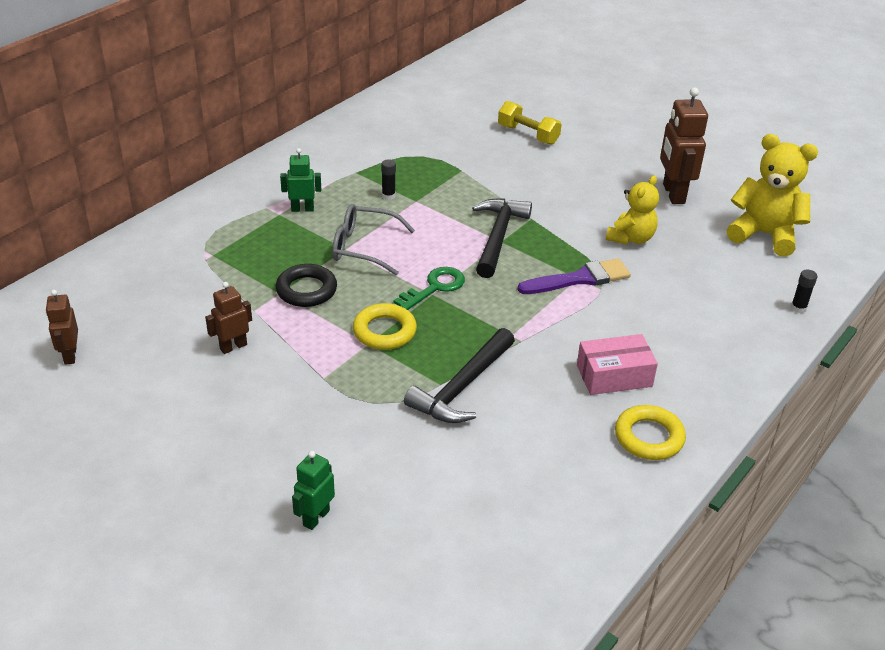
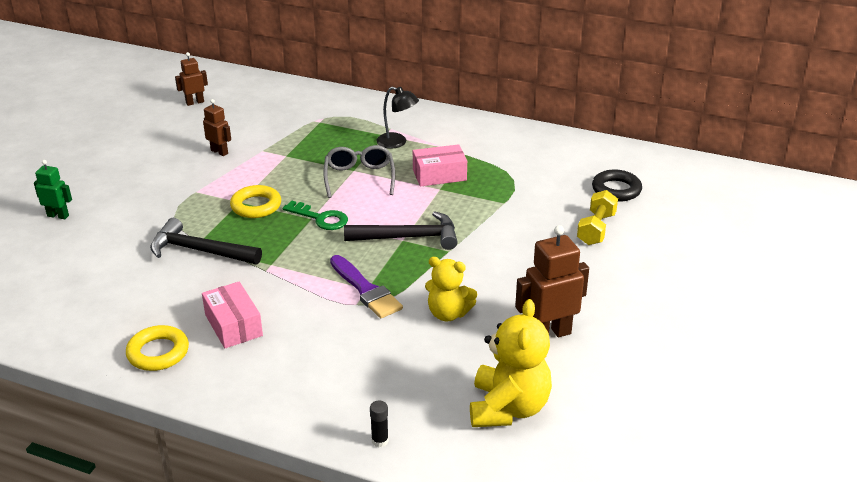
camera: 75 degrees right, 5 degrees down
(302, 209) = (397, 142): green robot -> black lamp
(306, 290) = (293, 165): black ring -> black ring (616, 190)
(388, 196) = (439, 175): black glue stick -> pink box

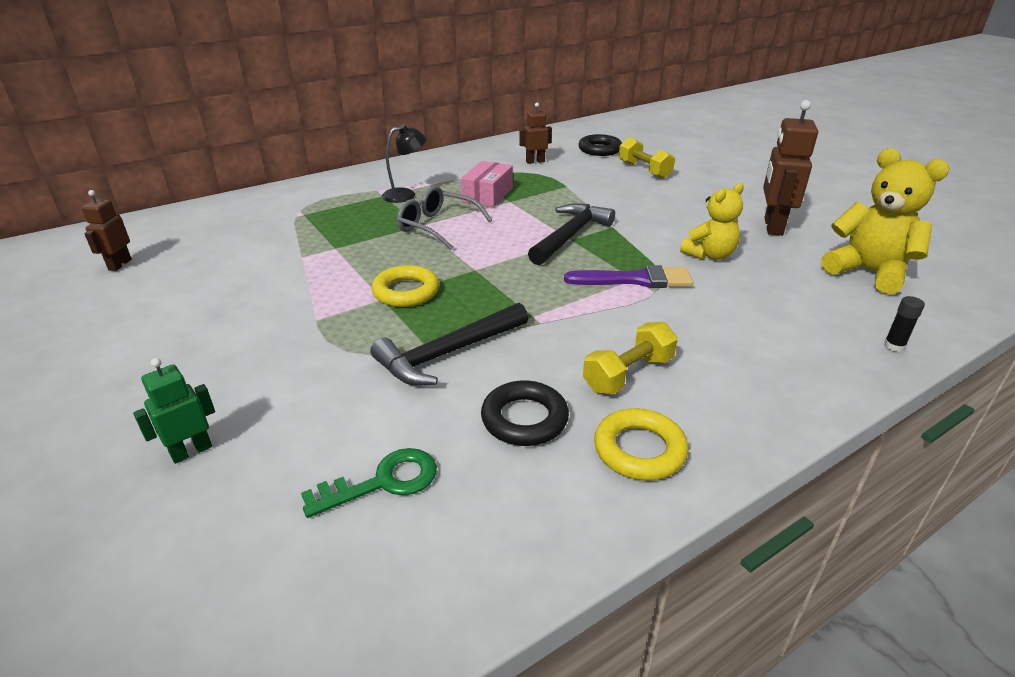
camera: 55 degrees left, 0 degrees up
(156, 302) = (524, 419): none -> black ring
(219, 152) = (258, 281): brown robot -> brown robot (535, 161)
(233, 325) = (628, 374): pink box -> yellow dumbbell
(320, 218) = (481, 265): green key -> green key (382, 482)

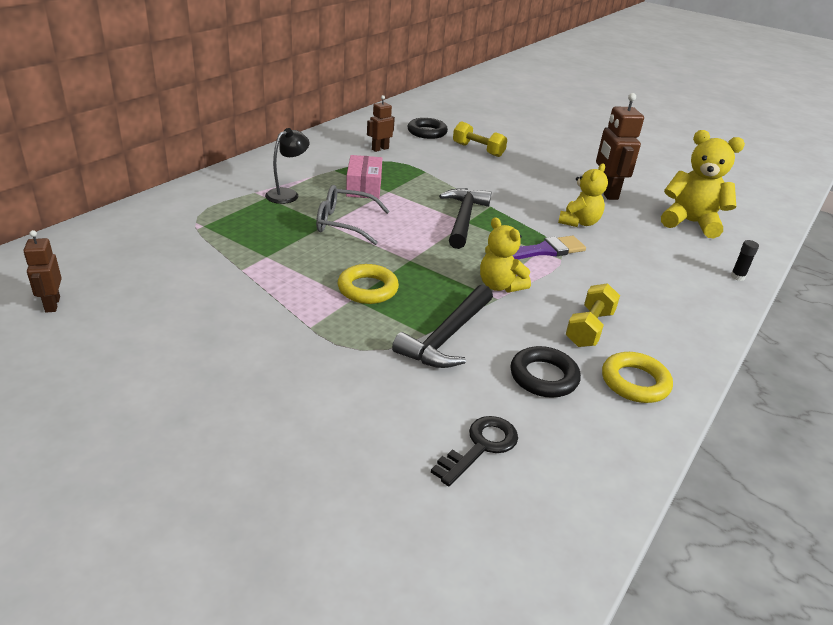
camera: 25 degrees left, 0 degrees up
(191, 451) = (305, 461): green robot -> none
(382, 482) = (480, 447): green key -> black key
(554, 310) = (500, 286): none -> yellow teddy bear

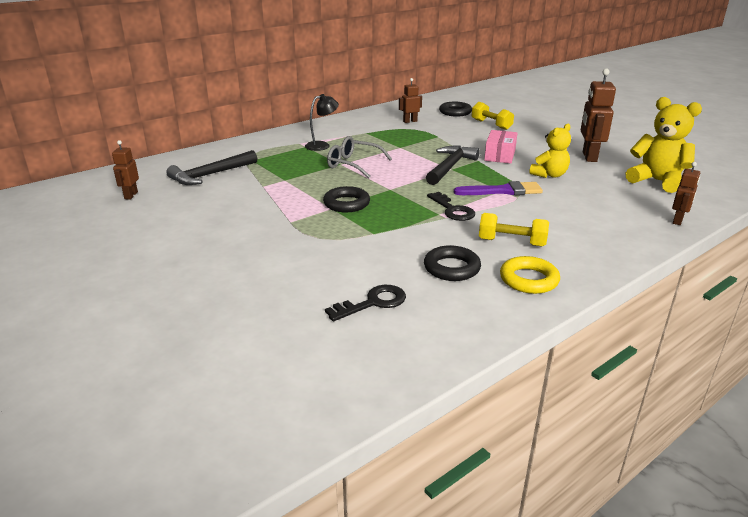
camera: 20 degrees right, 5 degrees down
(364, 187) = (382, 144): pink box -> pink box (500, 155)
(368, 289) = (346, 203): yellow ring -> black ring
(447, 336) = (389, 236): black hammer -> black hammer (211, 175)
(500, 286) = (452, 210): yellow teddy bear -> black key
(589, 328) = (511, 242): yellow dumbbell -> yellow dumbbell turned 60 degrees clockwise
(737, 277) = (678, 220): black glue stick -> brown robot

